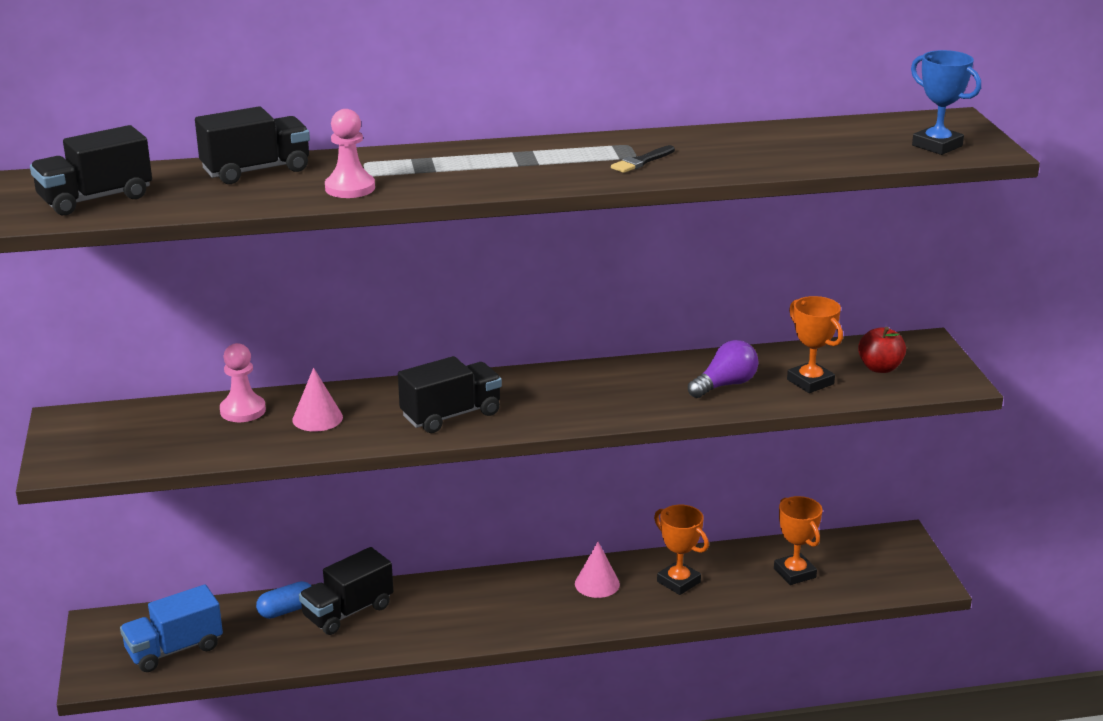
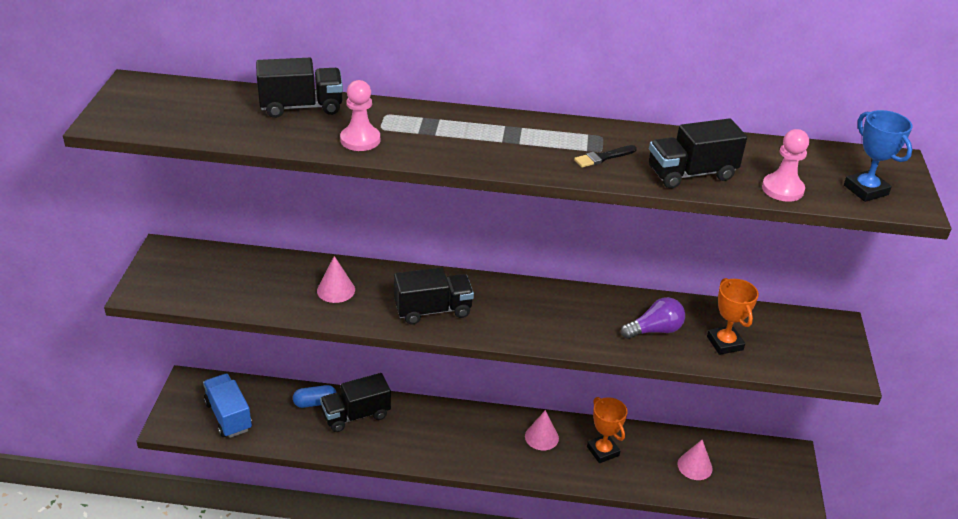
camera: 15 degrees right, 10 degrees up
(95, 199) = (171, 113): black truck -> black truck (691, 174)
(174, 649) = (228, 416): blue truck -> blue truck turned 75 degrees clockwise
(243, 410) = (287, 270): pink pawn -> pink pawn (782, 189)
(794, 573) = (694, 466): orange trophy -> pink cone
(880, 368) = (788, 342): red apple -> none

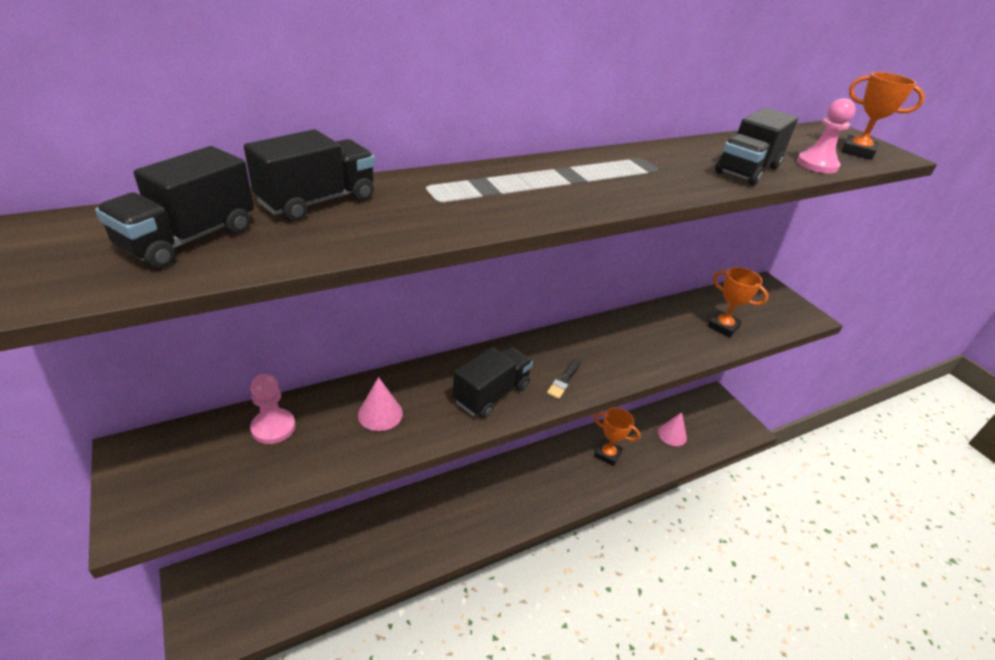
camera: 35 degrees left, 0 degrees up
(228, 416) = (263, 595): blue truck -> none
(315, 403) = (346, 532): blue capsule -> none
(356, 415) = (394, 525): black truck -> black truck (189, 239)
(360, 140) = (431, 219): pink pawn -> pink pawn (273, 427)
(541, 437) = (557, 465): pink cone -> none
(603, 157) = (669, 174): black brush -> black brush (564, 380)
(654, 330) = (671, 336): purple light bulb -> none
(865, 190) = (857, 152): blue trophy -> orange trophy

